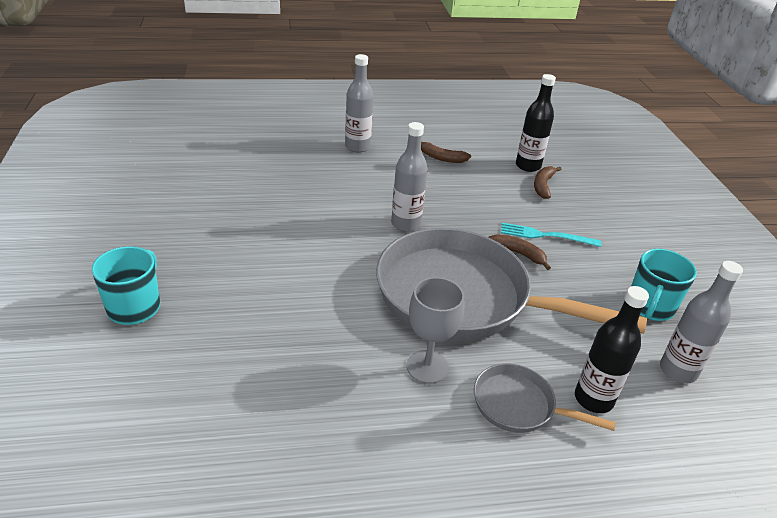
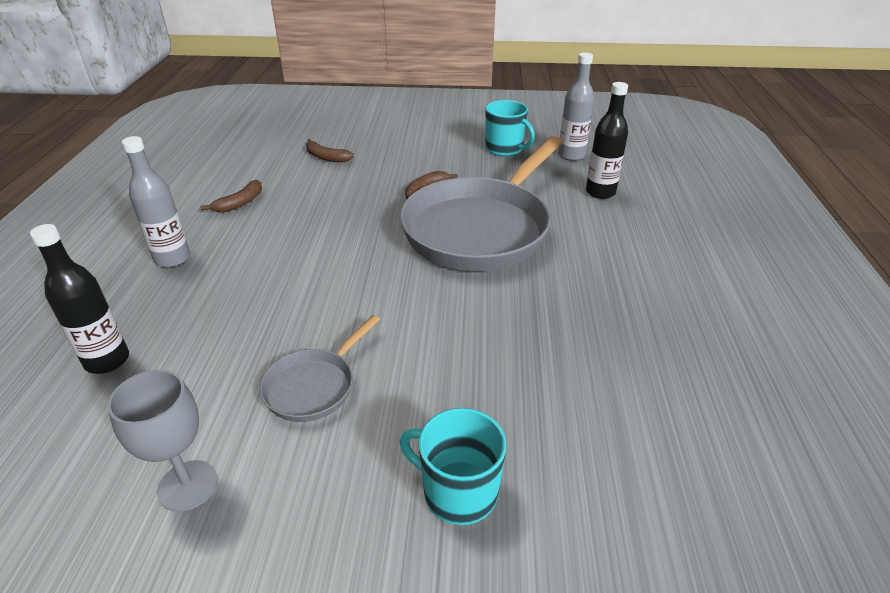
camera: 75 degrees left, 0 degrees up
(405, 224) = (356, 244): grey bottle -> none
(427, 367) = (569, 261): grey goblet -> grey goblet (188, 485)
(518, 405) = (609, 224): grey pan -> grey pan (314, 386)
(528, 166) = (288, 158): black bottle -> black bottle (107, 360)
(546, 235) = (404, 171): turquoise fork -> none

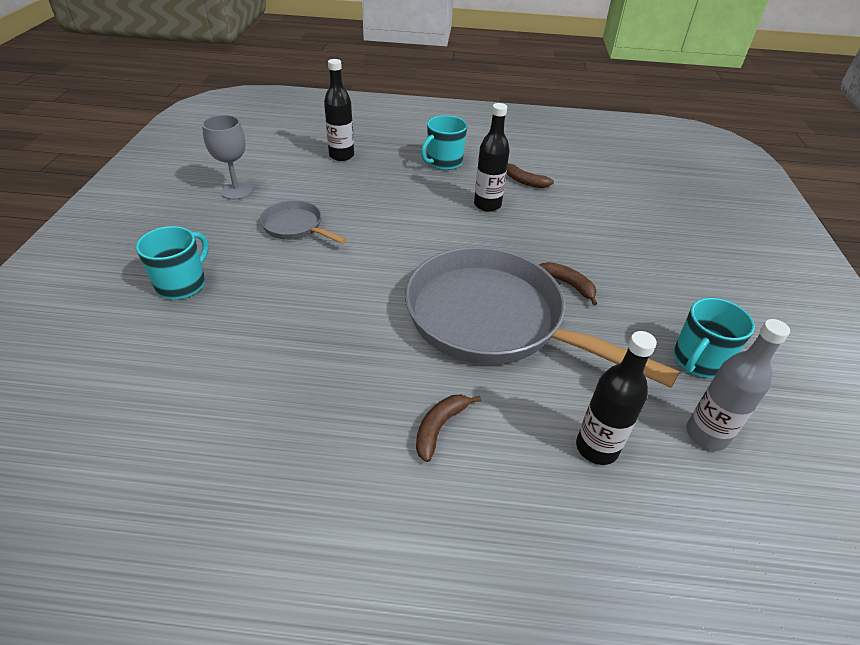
camera: 90 degrees right, 5 degrees up
(172, 259) = (444, 162): grey bottle -> turquoise mug
(286, 228) = (487, 205): none -> black bottle
(326, 157) = (622, 220): brown banana -> brown banana (439, 427)

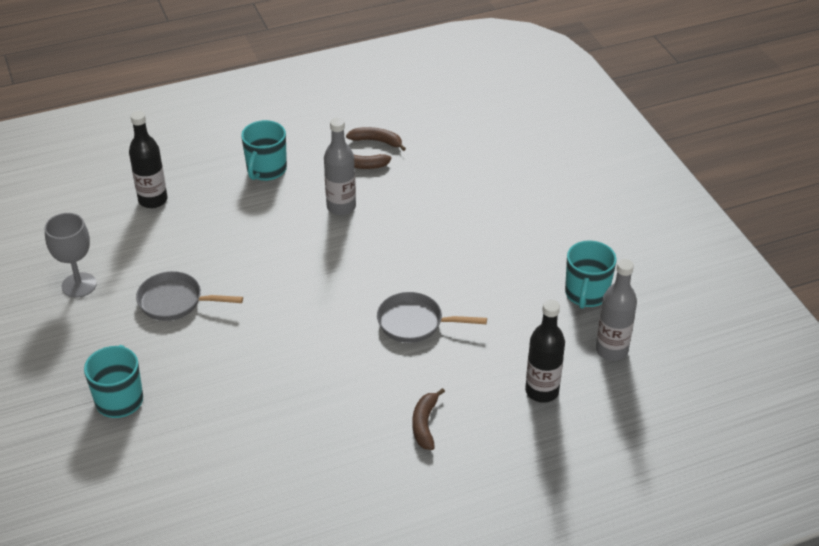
camera: 25 degrees left, 0 degrees up
(487, 205) = (341, 207): black bottle -> grey bottle
(493, 320) = (414, 323): grey pan -> grey pan, size x0.45
(568, 284) = (457, 265): brown banana -> brown banana (377, 141)

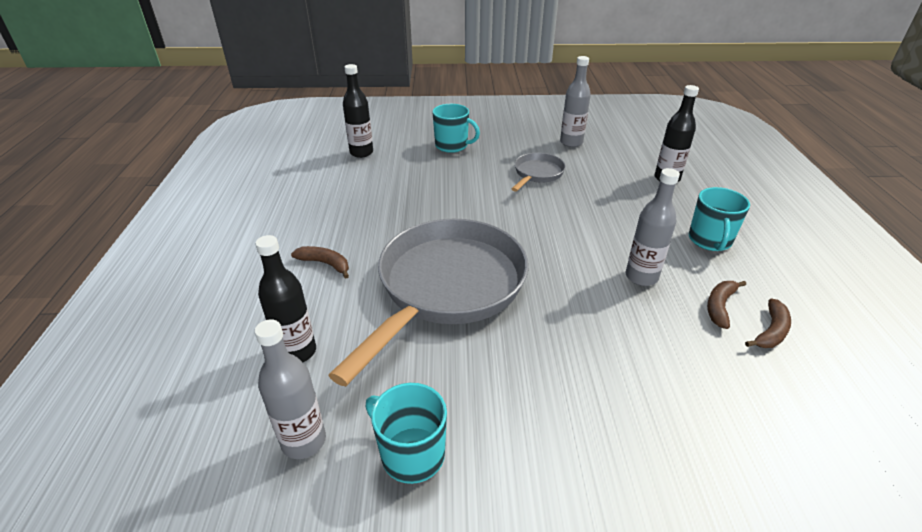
camera: 110 degrees right, 5 degrees down
(79, 285) = (571, 142): grey goblet -> grey bottle
(169, 494) = (361, 153): none -> black bottle
(266, 170) = (710, 240): turquoise mug -> turquoise mug turned 120 degrees counterclockwise
(414, 323) = (447, 287): grey pan -> grey pan, size x2.21

